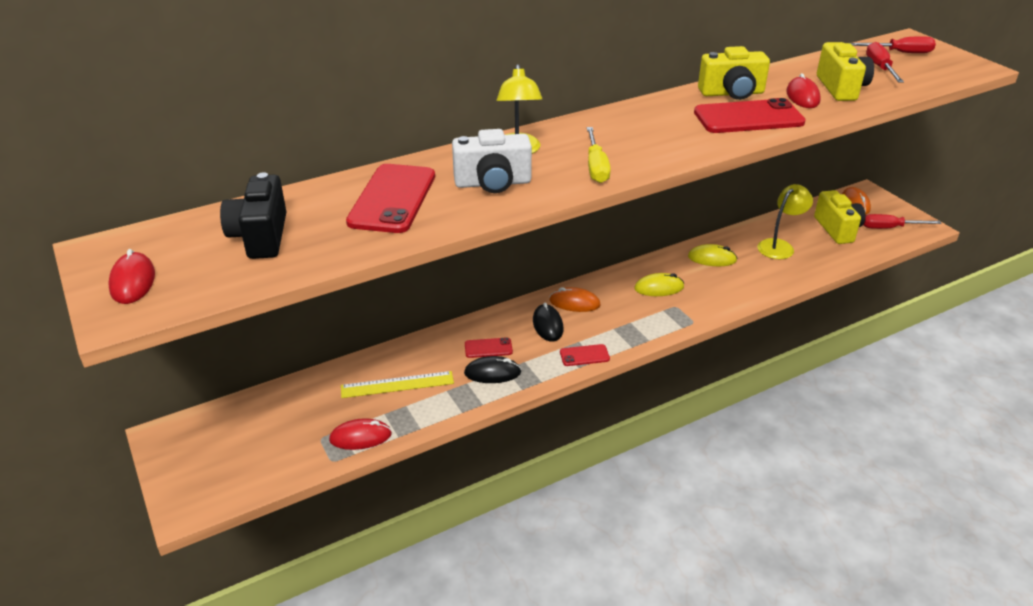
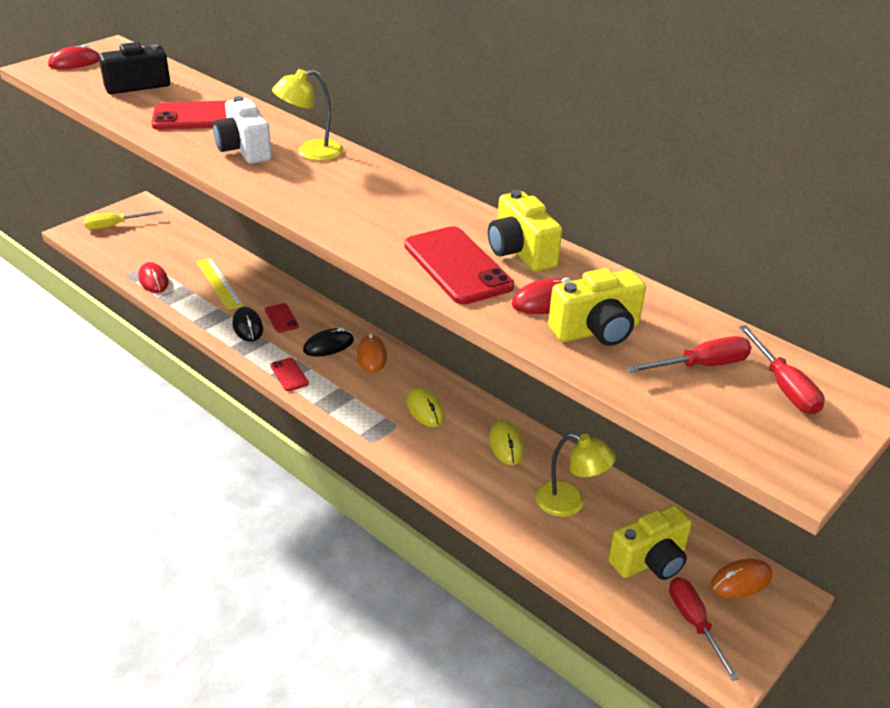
camera: 70 degrees right, 0 degrees up
(596, 167) = (294, 190): yellow screwdriver -> yellow screwdriver (114, 226)

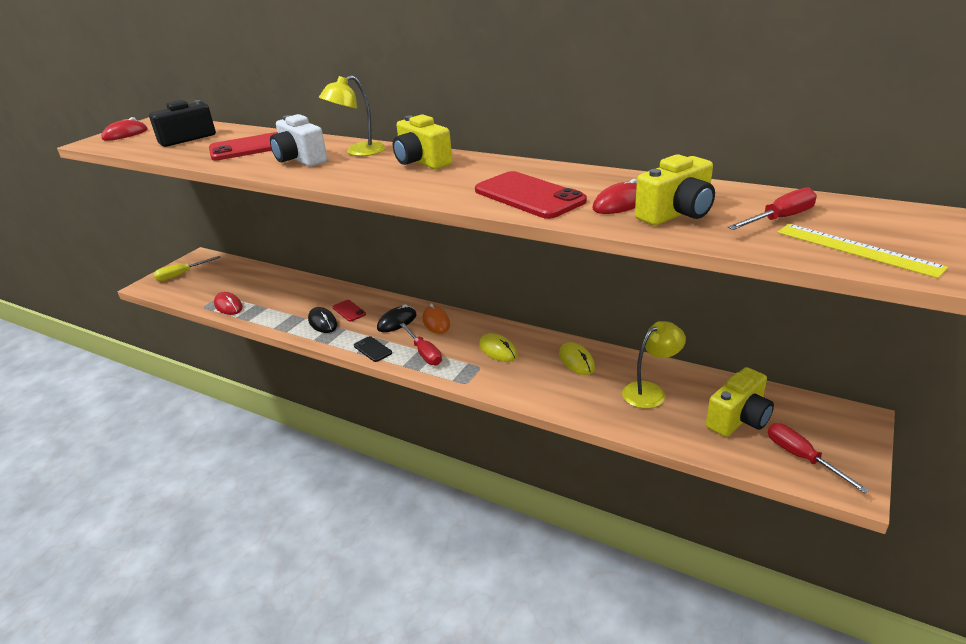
camera: 10 degrees left, 5 degrees down
(219, 283) = (286, 297): yellow ruler -> yellow ruler (857, 249)
(289, 375) = (372, 349): red phone -> black phone
(520, 252) = (574, 179): yellow camera -> yellow camera (421, 162)
(570, 503) = (650, 391): yellow lamp -> yellow lamp turned 45 degrees counterclockwise
(741, 581) = (817, 416): orange mouse -> none
(784, 387) = (857, 219): red screwdriver -> red screwdriver (424, 353)

